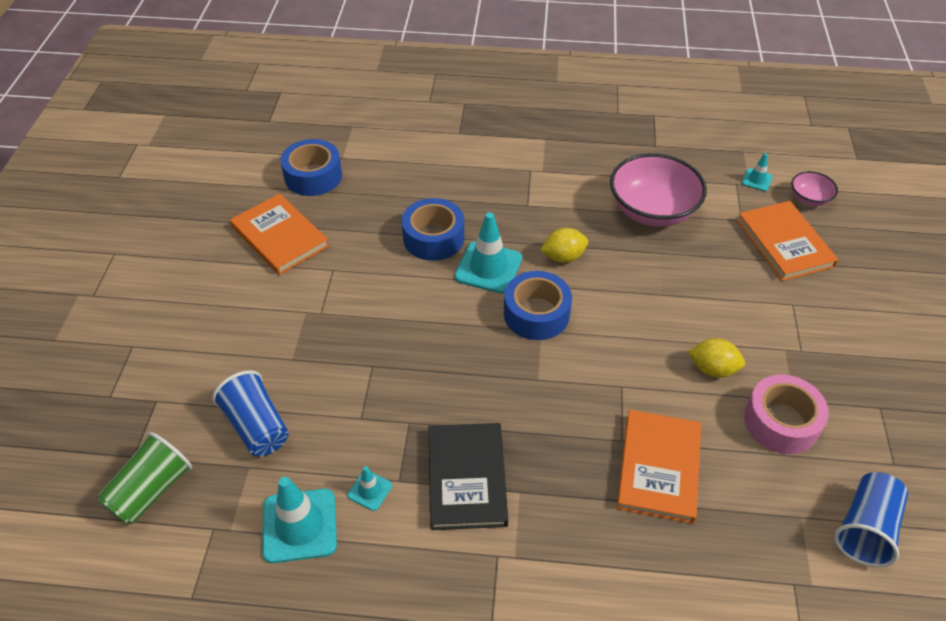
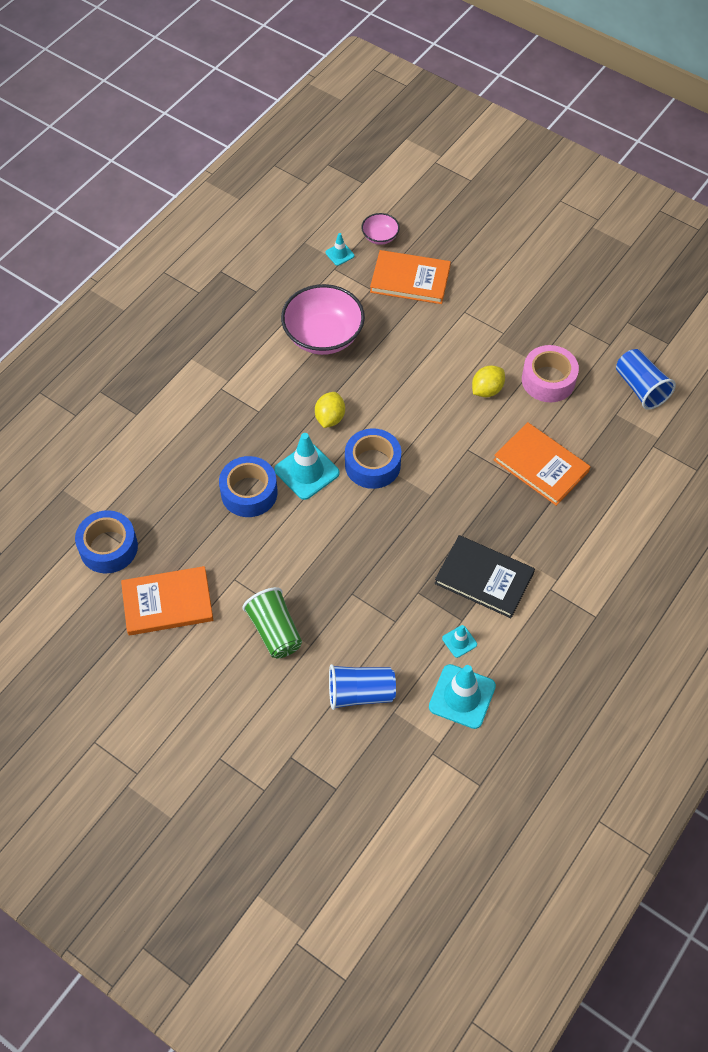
camera: 60 degrees left, 10 degrees up
(151, 490) = (375, 785): green cup -> green cup (275, 631)

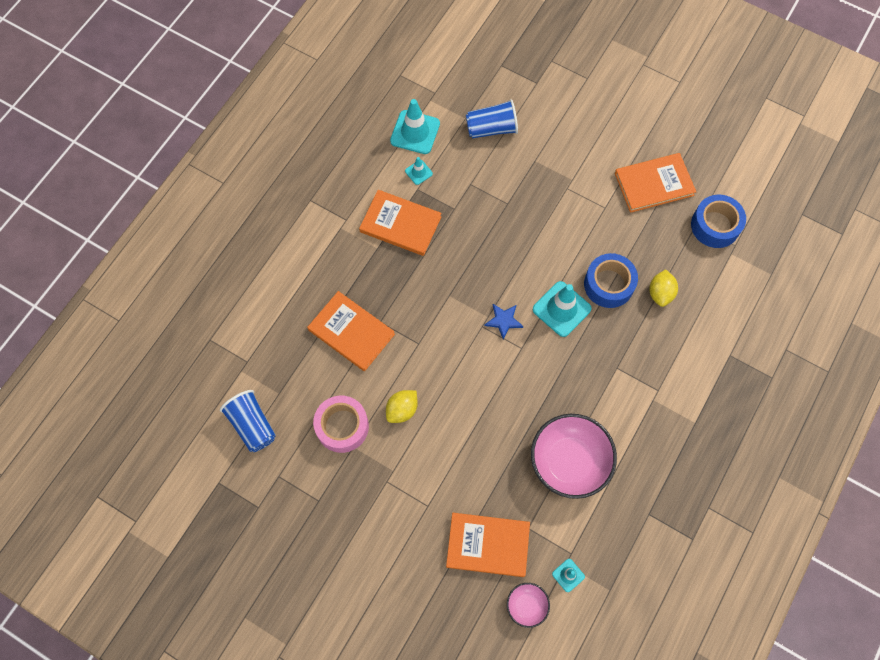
camera: 175 degrees right, 10 degrees up
(275, 631) = (564, 169): green cup -> none
(330, 418) = (549, 366): yellow lemon -> yellow lemon (660, 293)
(372, 464) = (503, 321): blue tape -> blue star
(484, 578) = (400, 224): black book -> orange book

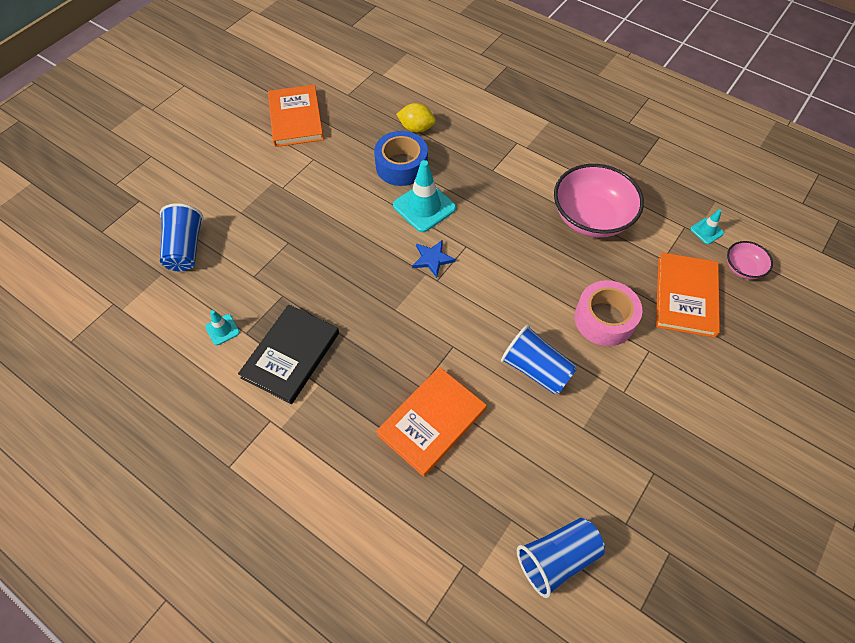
camera: 85 degrees left, 10 degrees down
(342, 426) = (557, 439): pink tape -> pink tape (604, 319)
(400, 224) = (291, 355): orange book -> black book
(402, 410) = (536, 369): yellow lemon -> blue cup
(415, 132) = (163, 329): turquoise traffic cone -> none
(715, 225) = (351, 81): blue tape -> none

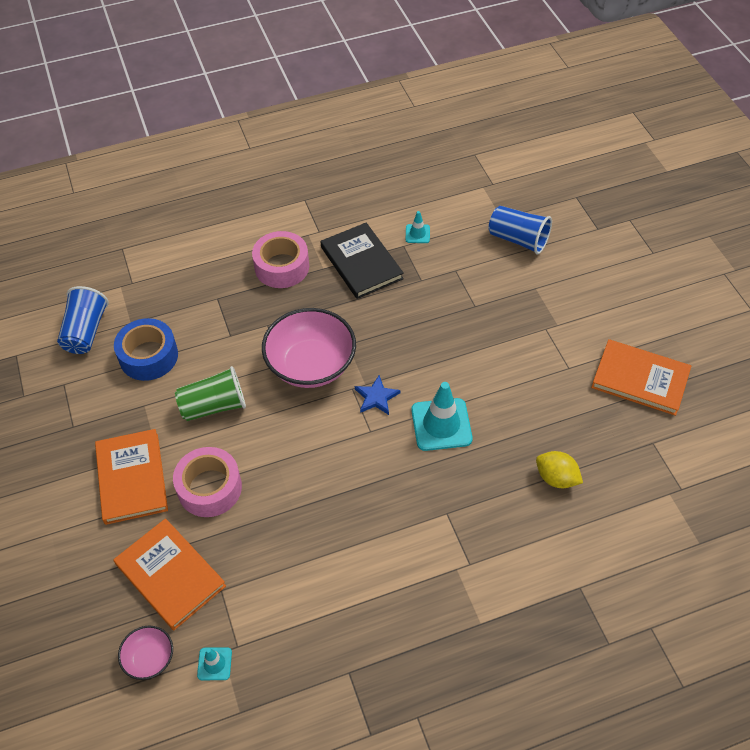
camera: 125 degrees right, 5 degrees down
(341, 423) = (282, 267): none -> pink tape
(401, 166) = (509, 435): blue tape -> blue tape (148, 356)
(416, 128) = (556, 478): yellow lemon -> yellow lemon turned 75 degrees clockwise
(431, 422) = (235, 317): orange book -> orange book (132, 478)
(536, 369) = (214, 406): blue cup -> green cup
(591, 218) = (318, 561): pink bowl -> pink bowl (311, 365)

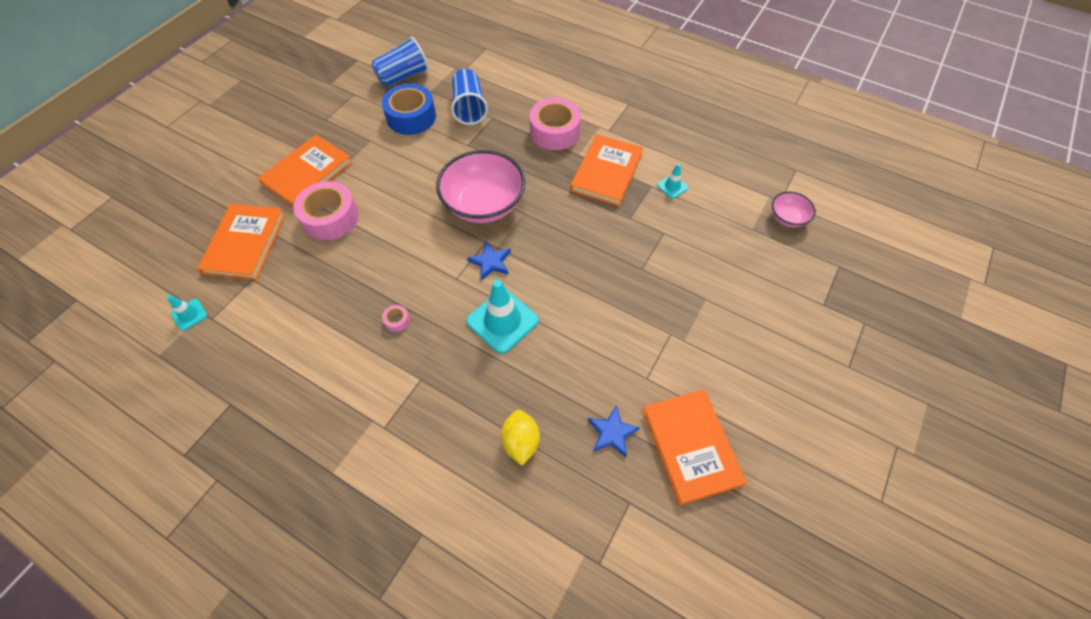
camera: 50 degrees right, 5 degrees up
(149, 658) = (173, 275): pink bowl -> pink bowl (787, 218)
(214, 406) = (400, 175): green cup -> none
(361, 263) = (606, 172): black book -> orange book
(374, 498) = (397, 320): none -> pink tape
(518, 239) = (743, 254): blue cup -> blue cup (469, 108)
(594, 417) = (612, 432): none -> blue star

